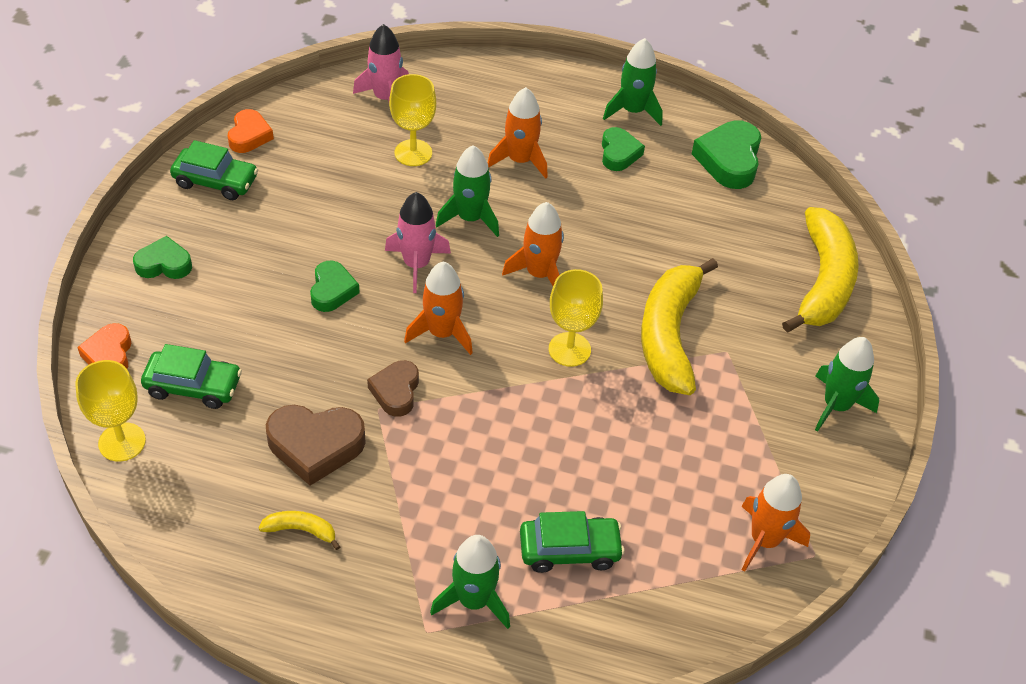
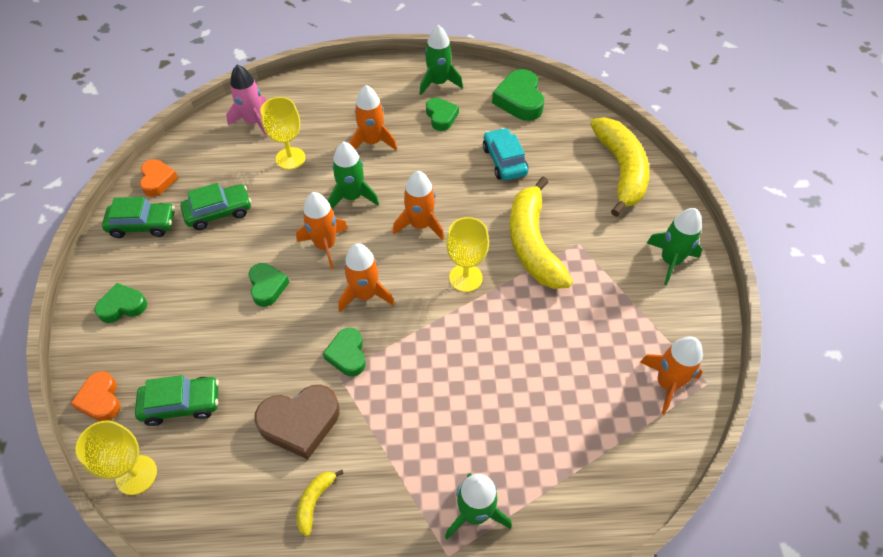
camera: 15 degrees left, 5 degrees up
(301, 530) = (314, 501): yellow banana -> yellow banana turned 60 degrees counterclockwise
(396, 391) = (347, 355): brown heart -> green heart
(416, 265) = (325, 246): pink rocket -> orange rocket
(569, 550) = (530, 442): green car -> green car (219, 212)
(676, 228) = (504, 161): none -> turquoise car

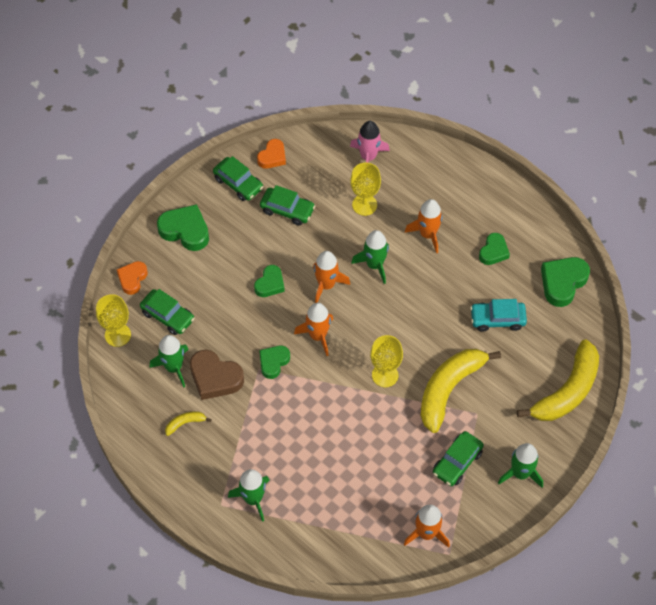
camera: 45 degrees right, 5 degrees up
(122, 306) = (185, 230): green heart -> green heart, size x1.57
(420, 225) = (395, 319): orange rocket -> none
(438, 83) = (522, 222): green rocket -> green rocket (174, 367)
(504, 161) = (497, 319): turquoise car -> turquoise car turned 120 degrees counterclockwise
(613, 297) = (457, 462): none -> green car

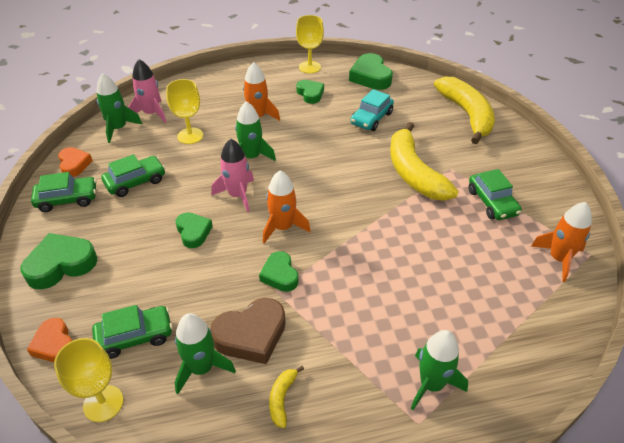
camera: 55 degrees left, 15 degrees down
(326, 285) = (237, 195): orange rocket -> pink rocket
(385, 375) = (366, 204): yellow goblet -> yellow goblet (309, 67)
(521, 473) = (528, 171): green rocket -> green rocket (118, 128)

